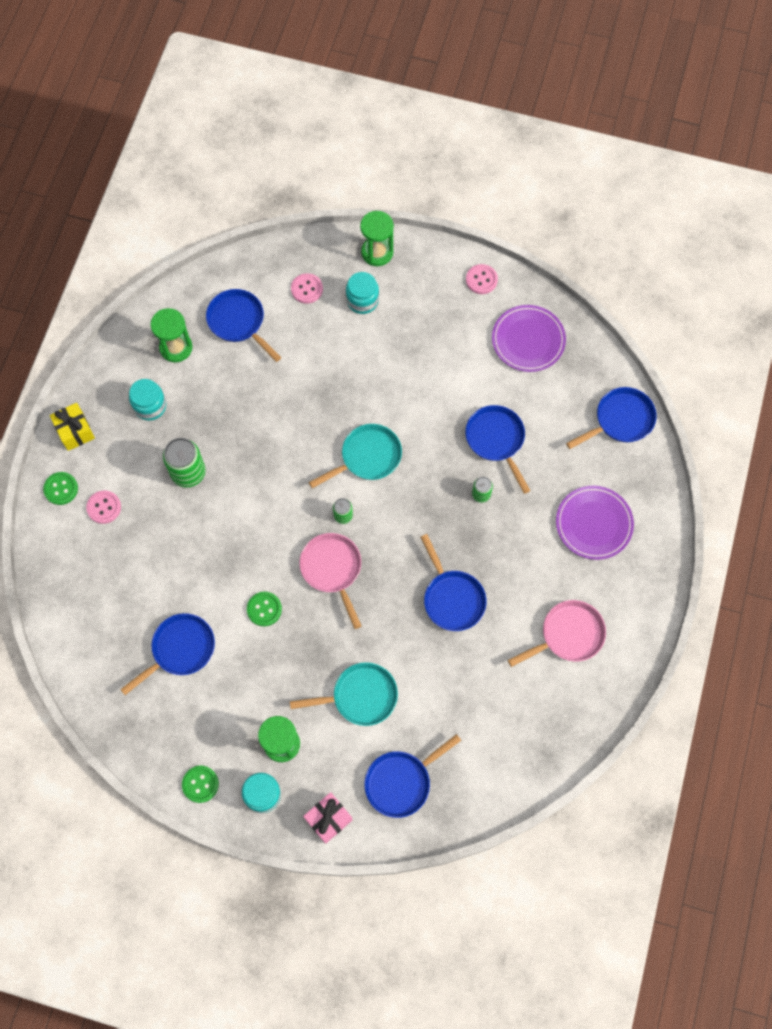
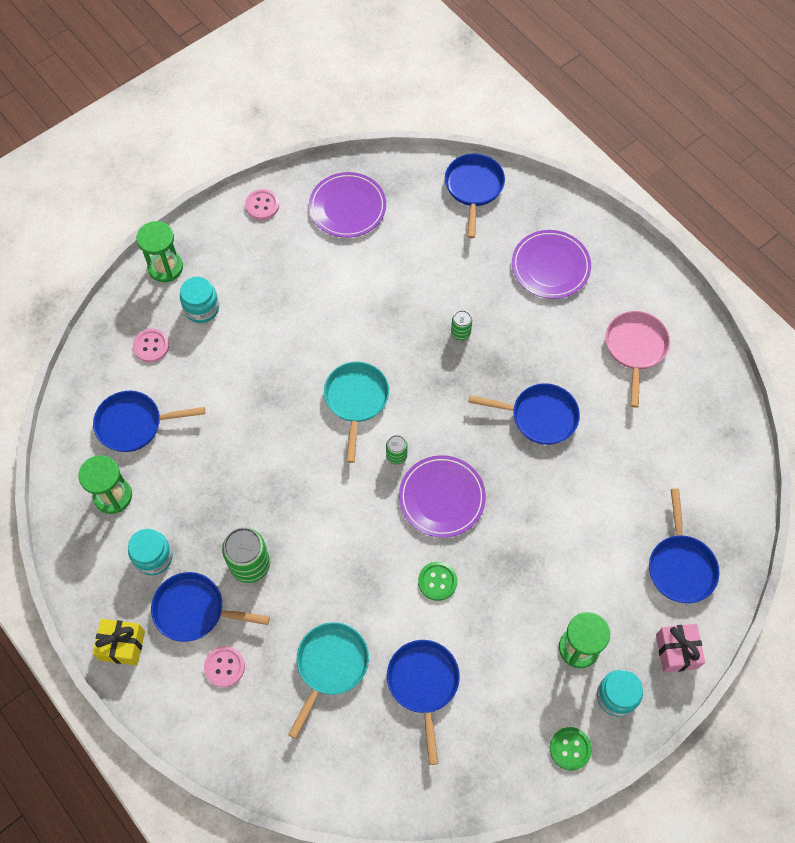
camera: 55 degrees left, 5 degrees down
(61, 489) = (172, 697): green button -> none
(332, 569) = (442, 497): pink pan -> purple plate
(360, 696) = (578, 550): turquoise pan -> turquoise pan (330, 666)
(496, 440) = (420, 289): blue pan -> blue pan (194, 610)

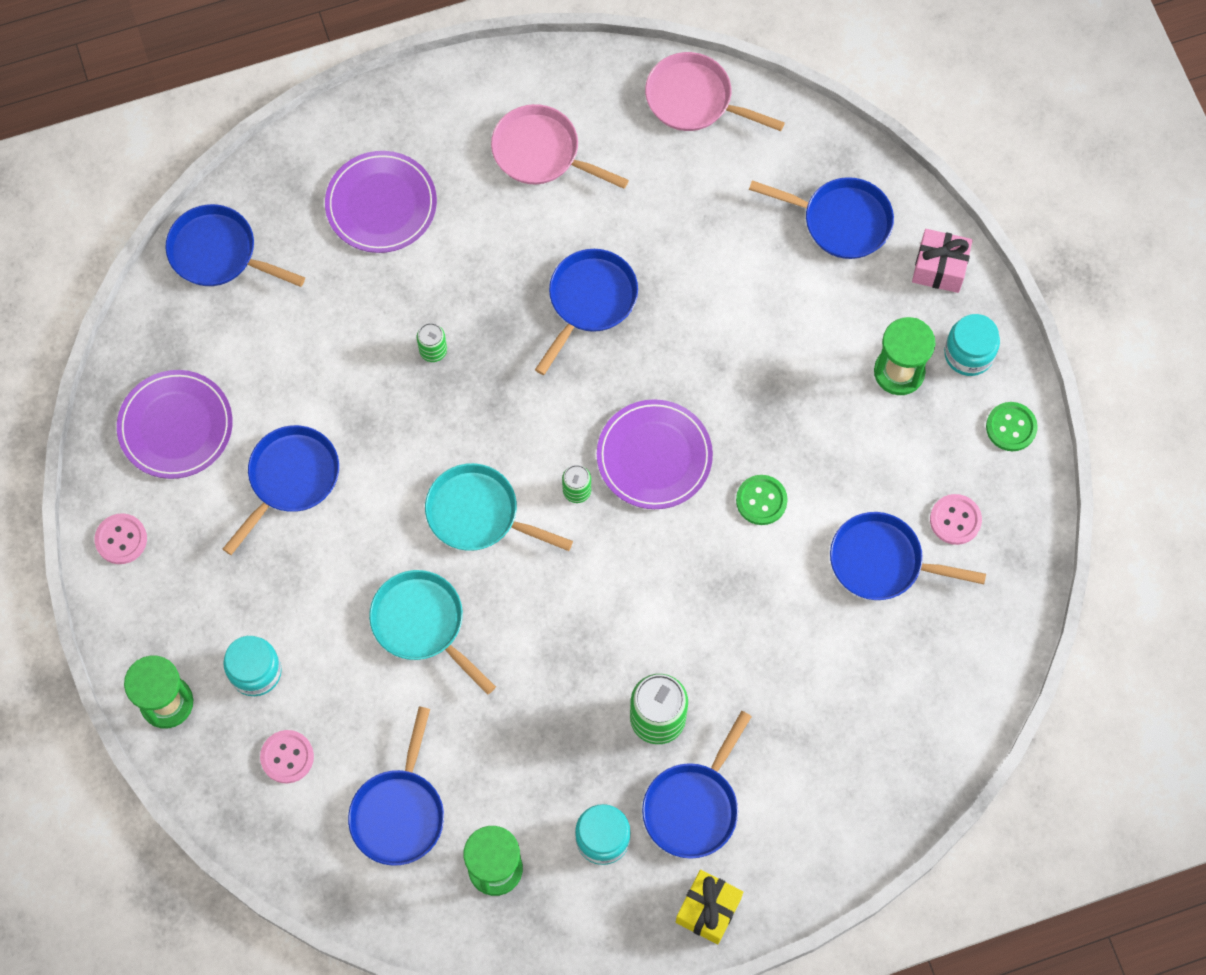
camera: 70 degrees left, 5 degrees up
(224, 667) = (780, 790): pink button -> pink button (955, 520)
(330, 666) = (823, 662): turquoise pan -> turquoise pan (422, 624)
(337, 282) = (290, 479): none -> blue pan
(726, 433) = (694, 99): none -> pink pan

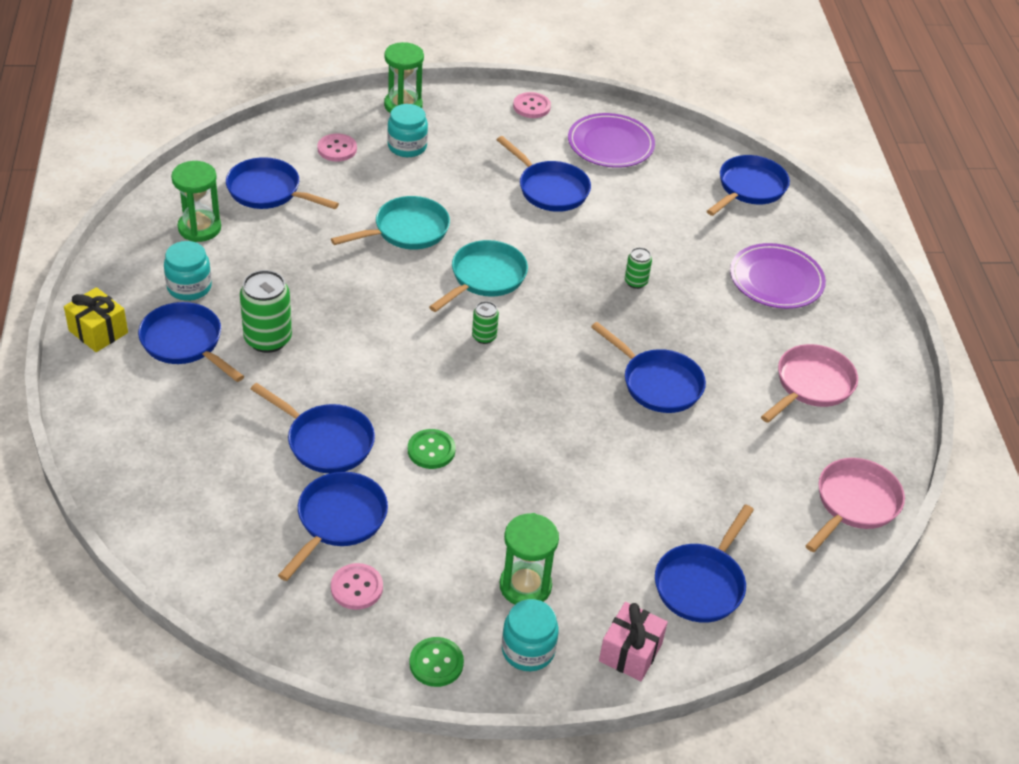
camera: 100 degrees right, 25 degrees down
(654, 456) = (498, 390): purple plate -> none
(785, 607) = (326, 441): none -> blue pan

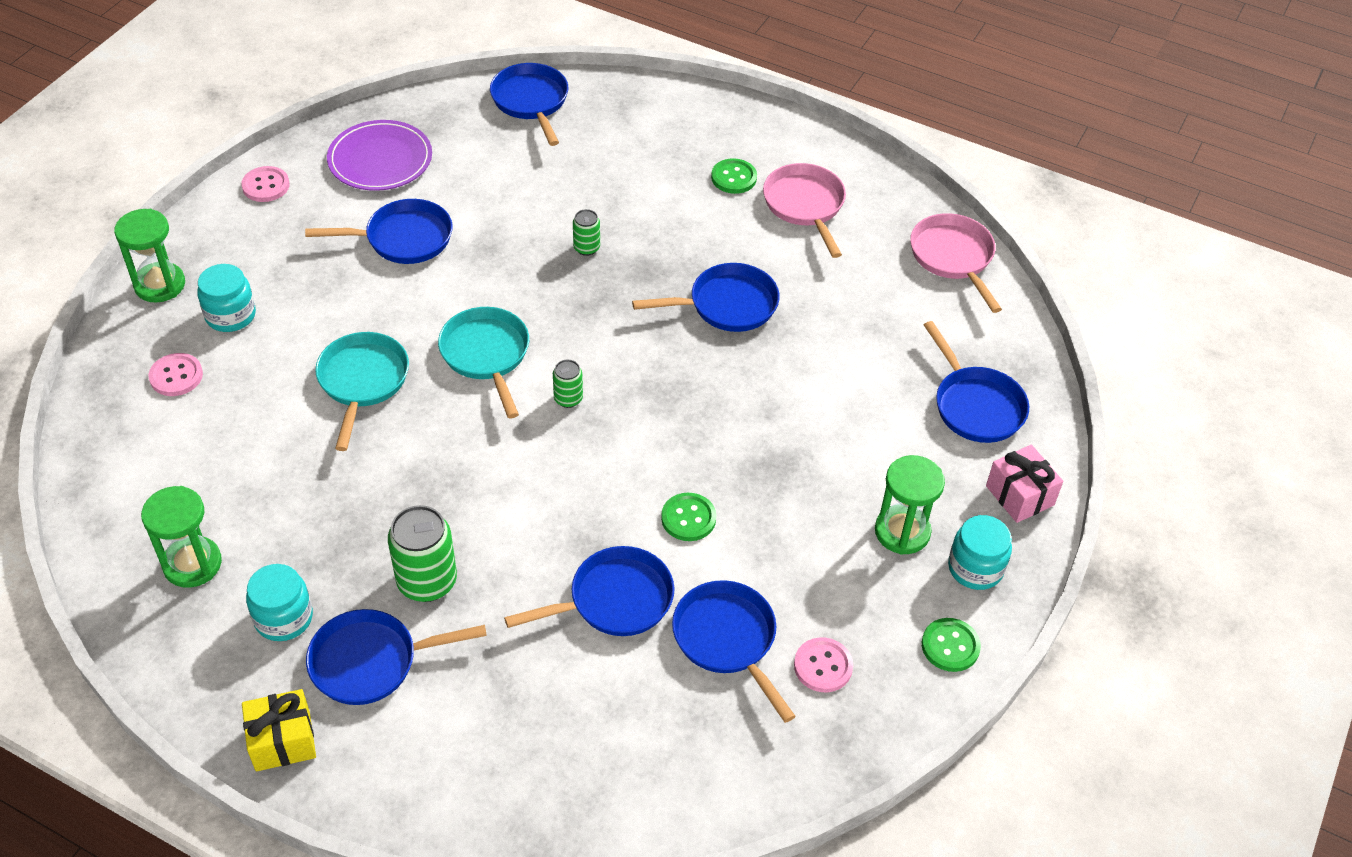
camera: 55 degrees left, 5 degrees up
(268, 191) = (189, 471): blue pan -> none
(776, 280) = (663, 153): purple plate -> none
(795, 330) = (734, 178): none -> green button

